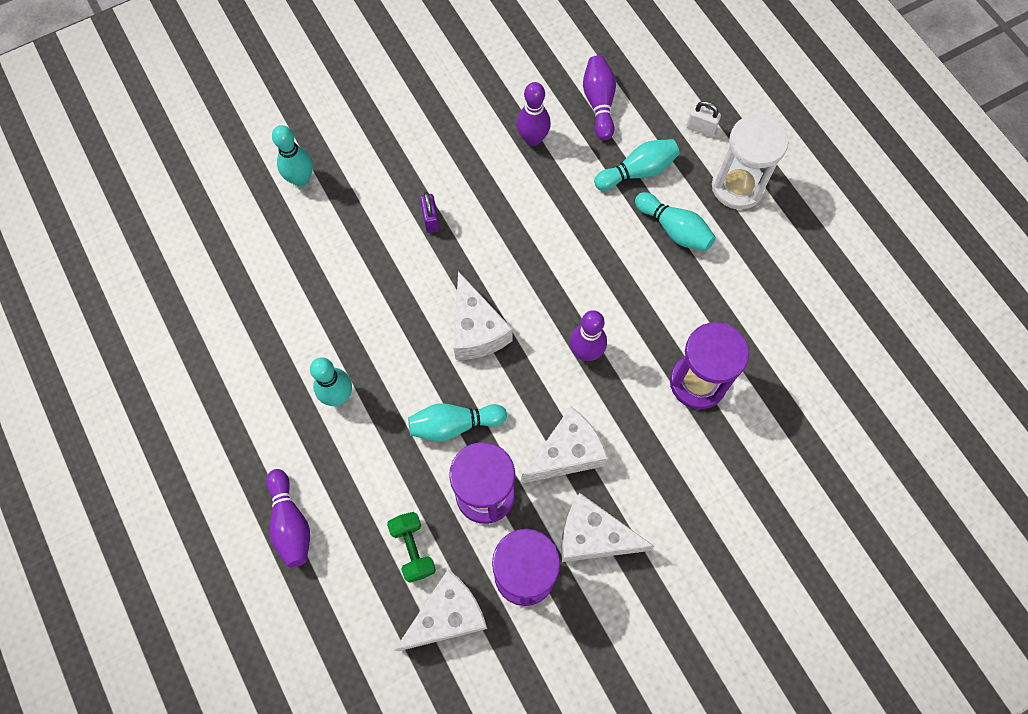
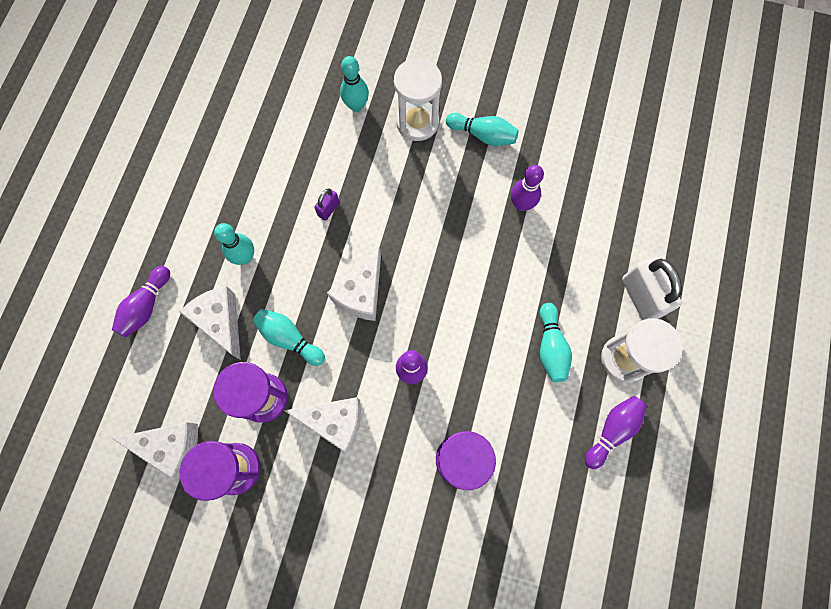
camera: 45 degrees right, 5 degrees up
(372, 147) = (417, 122): none -> white hourglass
(413, 549) = (192, 388): green dumbbell -> none
(431, 220) = (405, 200): purple padlock -> purple padlock (328, 209)
(593, 536) = (297, 487): white cheese -> white cheese (221, 322)
(599, 103) = (589, 219): purple bowling pin -> purple bowling pin (612, 430)
(637, 172) = (567, 287): turquoise bowling pin -> turquoise bowling pin (483, 135)
(700, 128) = (641, 297): white padlock -> white padlock, size x2.02

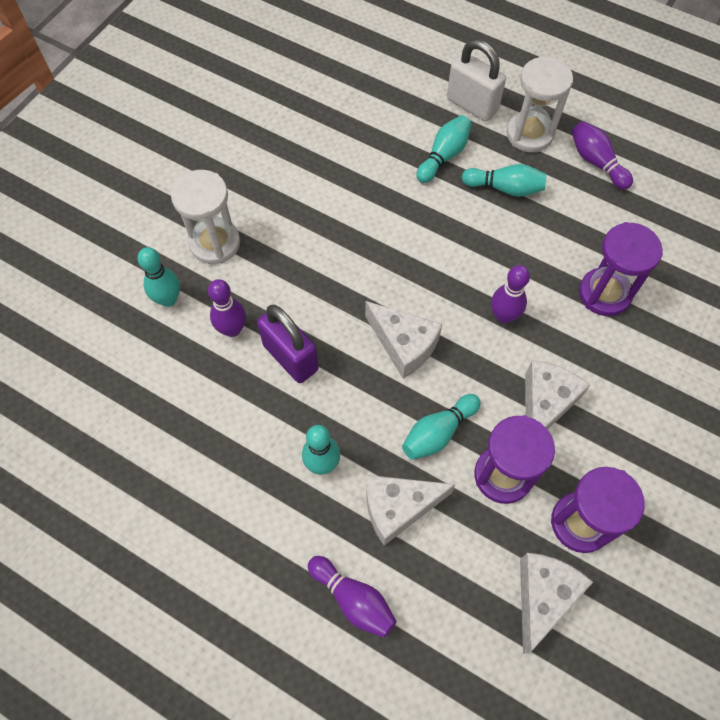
camera: 75 degrees left, 10 degrees down
(328, 209) = (290, 357): purple padlock -> purple padlock, size x2.02
(483, 135) = (255, 186): turquoise bowling pin -> turquoise bowling pin (444, 156)
(521, 204) = (347, 173): purple bowling pin -> purple bowling pin (232, 329)
(641, 297) = (472, 105): white padlock -> white padlock turned 45 degrees clockwise

